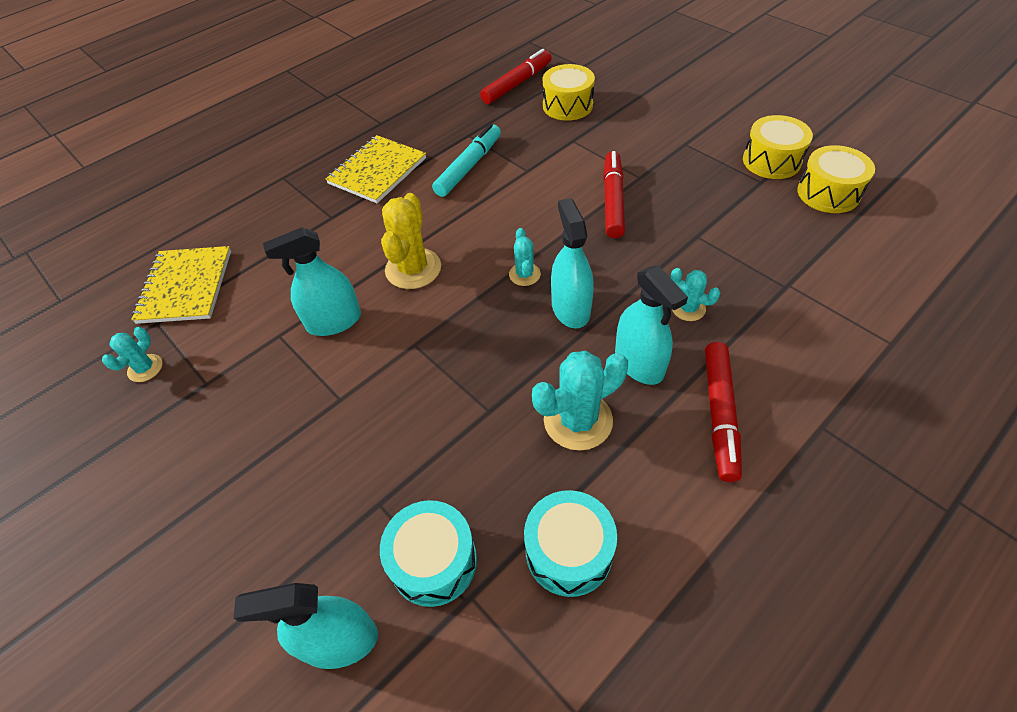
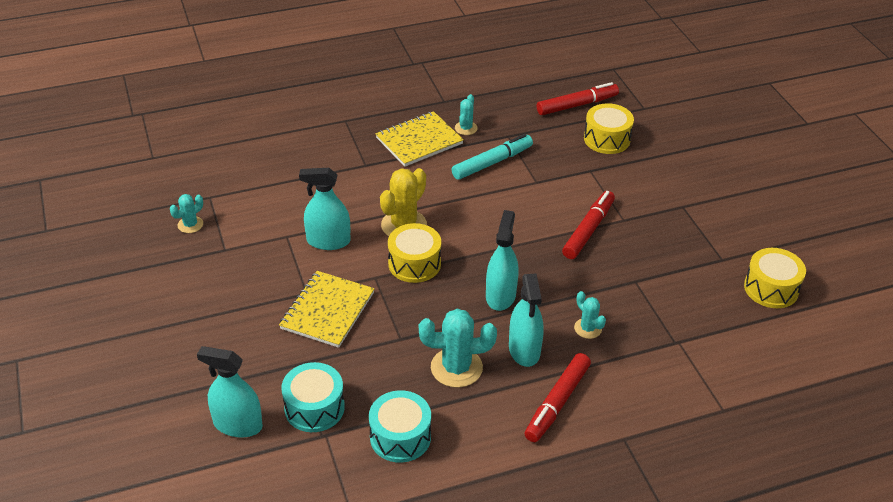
camera: 20 degrees right, 10 degrees down
(186, 286) = (239, 179): yellow notebook -> yellow notebook (327, 311)
(524, 274) = (482, 259): turquoise cactus -> turquoise cactus (466, 128)
(771, 161) = (745, 246): yellow drum -> yellow drum (414, 263)

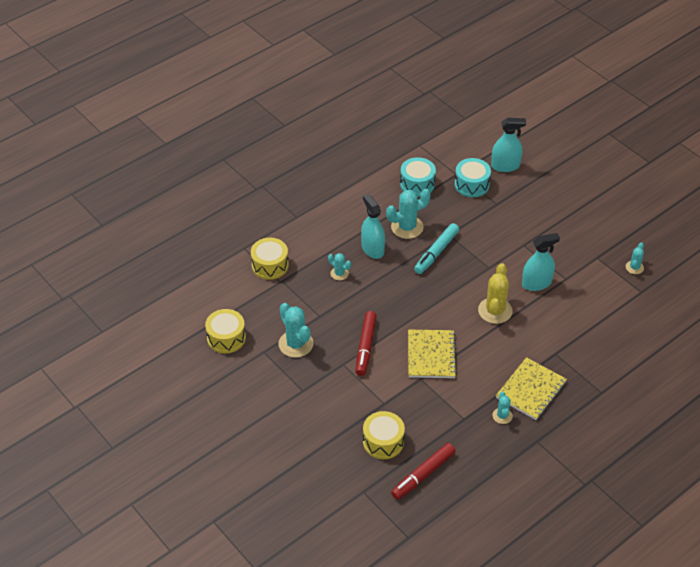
camera: 160 degrees right, 5 degrees up
(327, 311) = (503, 238): yellow notebook -> yellow notebook (431, 355)
(414, 263) = (470, 284): yellow drum -> yellow drum (270, 265)
(492, 162) = (463, 386): turquoise marker -> turquoise marker (436, 252)
(500, 295) = (403, 279): turquoise spray bottle -> none
(557, 403) = (341, 225): red marker -> none
(677, 257) = (296, 344): none -> turquoise cactus

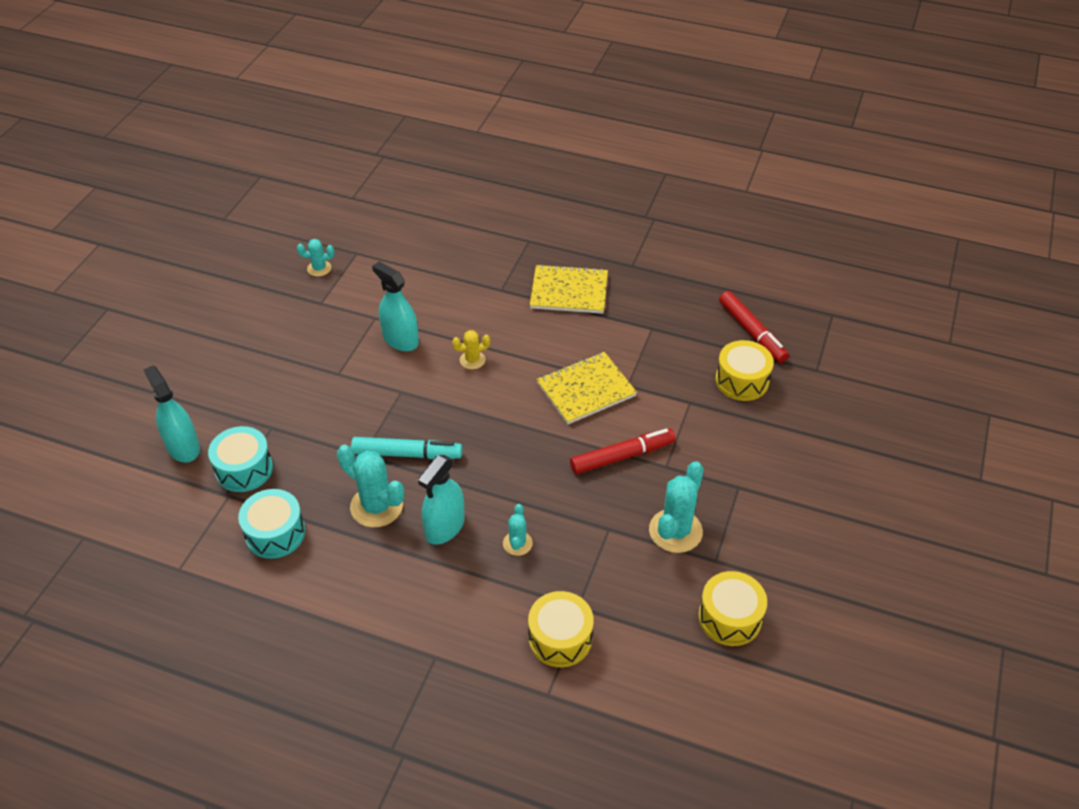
camera: 120 degrees left, 0 degrees up
(423, 475) = (752, 332): red marker -> red marker turned 45 degrees clockwise
(495, 311) = (472, 360): yellow cactus -> yellow cactus, size x0.55
(502, 416) = (622, 301): turquoise cactus -> none

